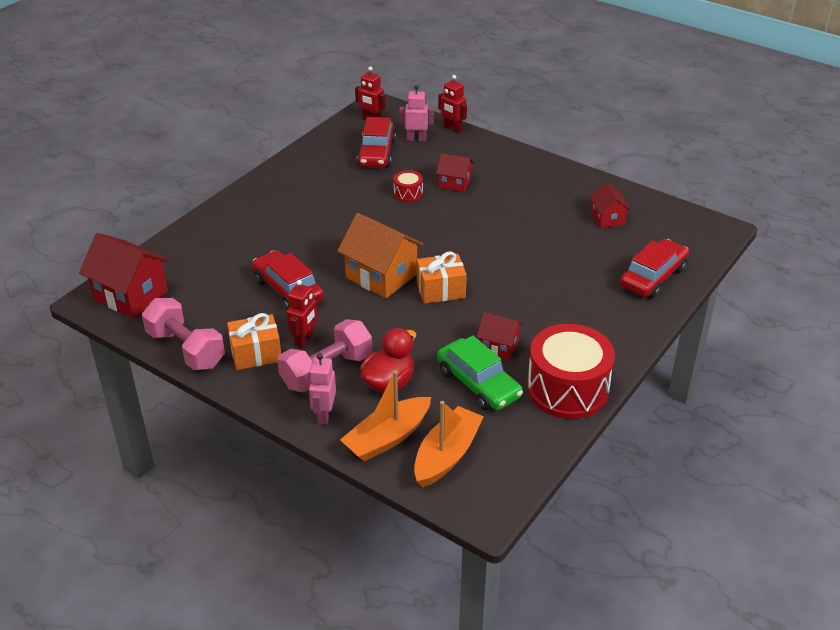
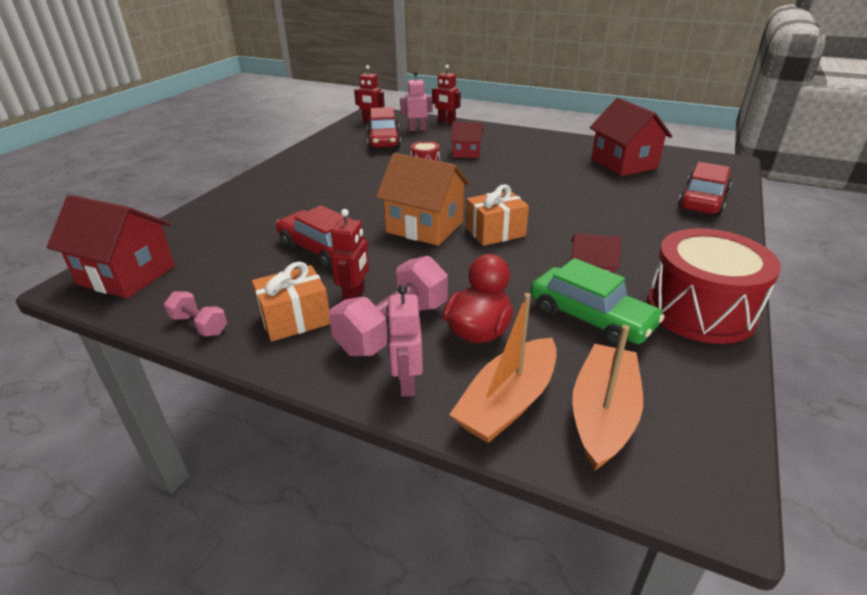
camera: 10 degrees left, 5 degrees down
(186, 349) = (199, 325): pink dumbbell -> pink dumbbell, size x0.53
(607, 218) = (623, 164): red house -> red house, size x1.77

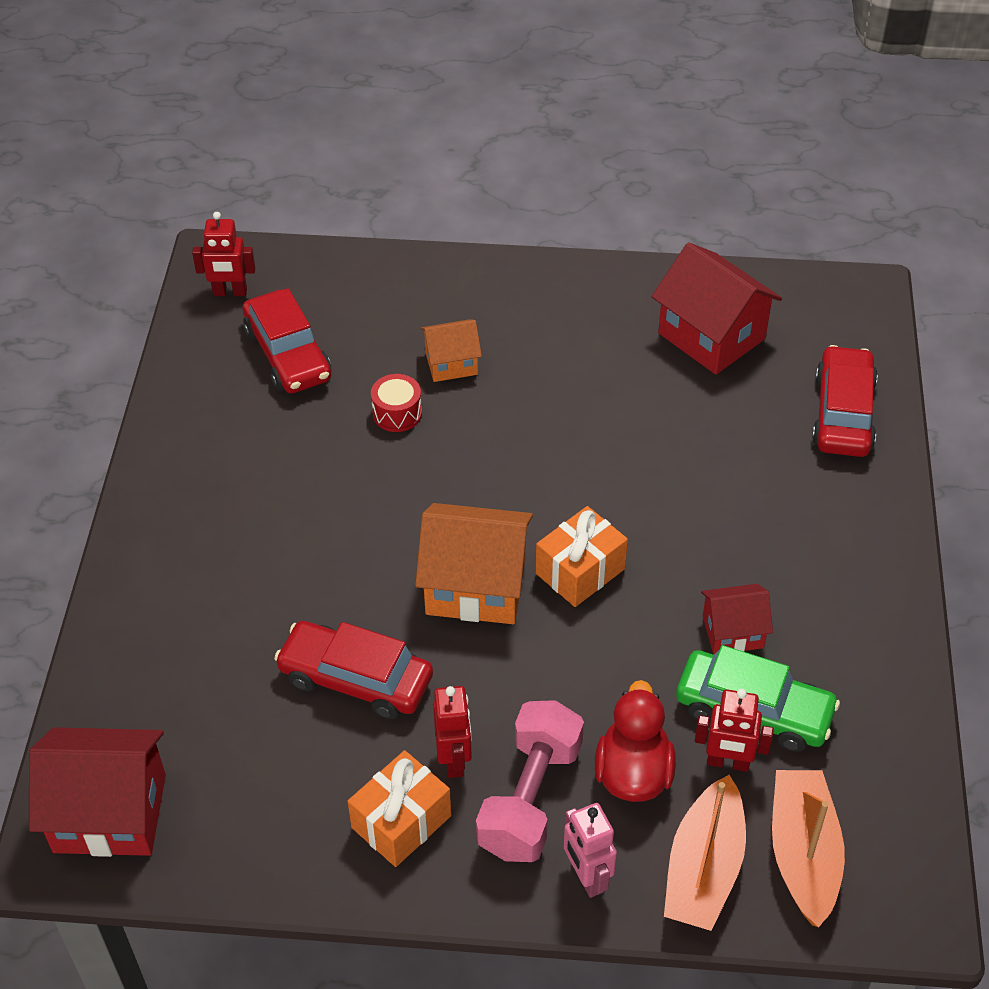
camera: 20 degrees left, 15 degrees up
(199, 325) = (286, 869): pink dumbbell -> none
(417, 129) = (329, 302): pink robot -> none
(446, 121) = (369, 260): red robot -> red robot (728, 762)
(466, 153) = (451, 363): red house -> orange house
(700, 310) = (873, 659): red drum -> none

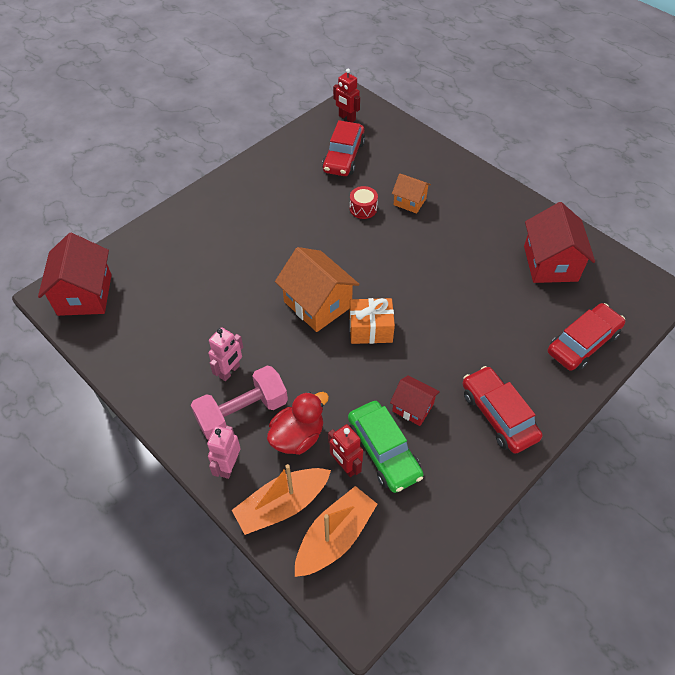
camera: 40 degrees right, 5 degrees up
(110, 813) = (85, 294): red house -> red house turned 45 degrees clockwise
(356, 679) = (228, 308): red car -> red car (498, 415)
(401, 822) = (181, 381): orange gift -> none
(454, 759) = (230, 371): red robot -> pink robot

